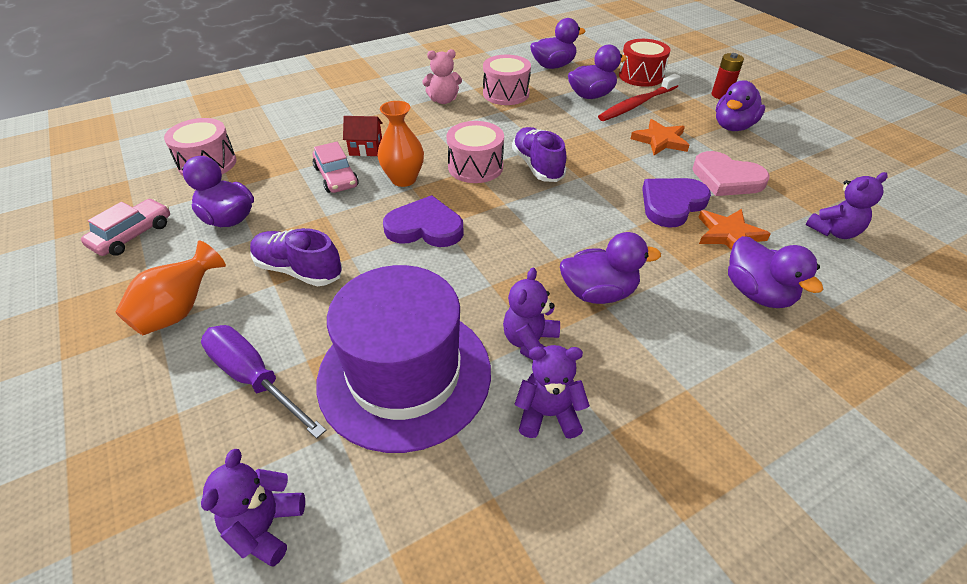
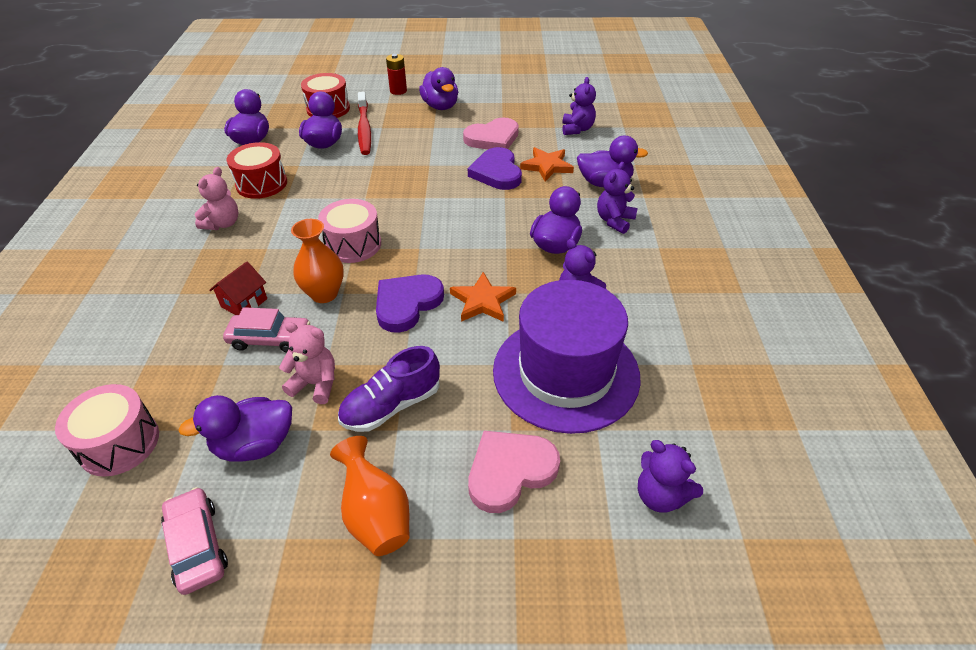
camera: 60 degrees left, 0 degrees up
(254, 379) = (510, 471): purple screwdriver -> pink heart
(301, 219) = (315, 384): none -> pink teddy bear
(506, 94) = (261, 184): pink drum -> red drum
(537, 166) = (389, 211): purple shoe -> none
(548, 414) = (644, 313): purple teddy bear -> purple teddy bear (614, 221)
(660, 140) = (422, 142): orange star -> orange star (482, 301)

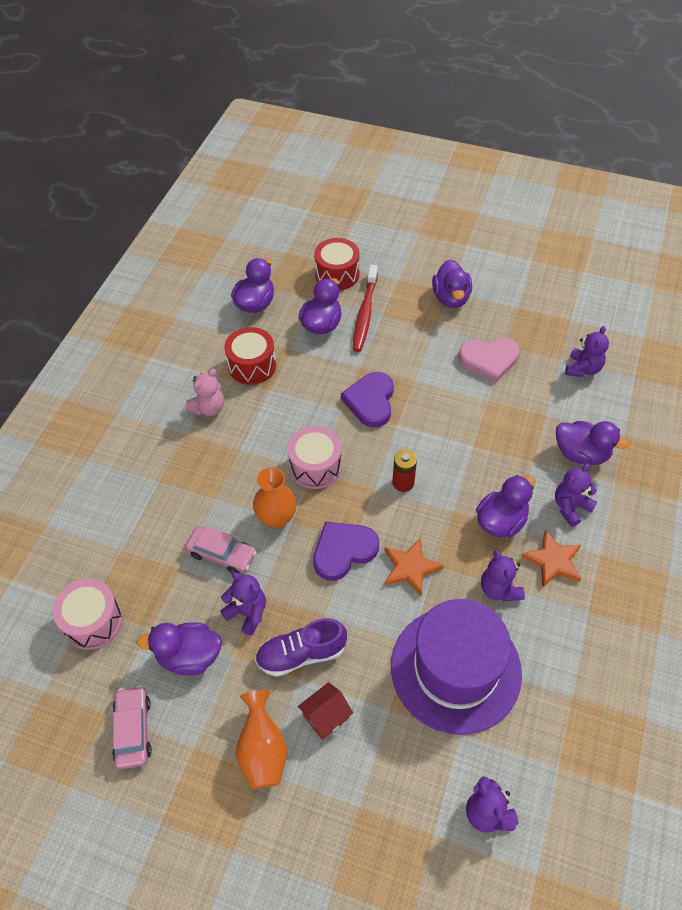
camera: 20 degrees right, 10 degrees up
(244, 303) = (209, 508): red house -> red house (326, 716)
(315, 384) = (247, 612): pink teddy bear -> purple teddy bear
(398, 91) = (414, 263): red battery -> red battery (403, 482)
(497, 172) = (477, 410): purple heart -> purple heart (370, 401)
(510, 471) = (375, 748): pink heart -> none
(547, 166) = (531, 414): orange star -> orange star (553, 561)

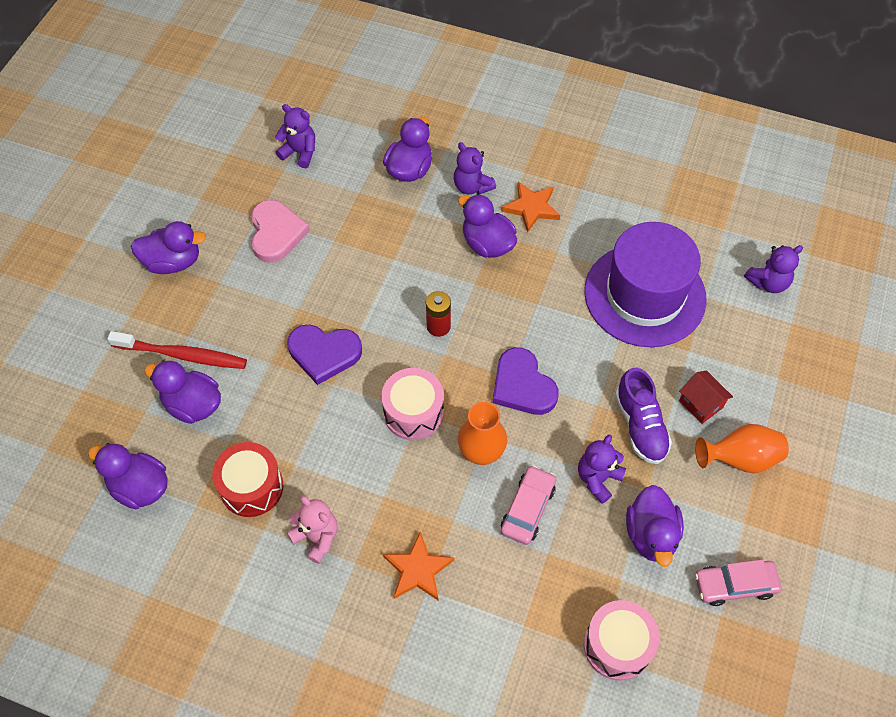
camera: 90 degrees left, 5 degrees up
(337, 274) = (105, 385): red drum -> none
(410, 568) = (541, 325): orange star -> orange star (418, 570)
(499, 589) = (562, 253): purple teddy bear -> none

